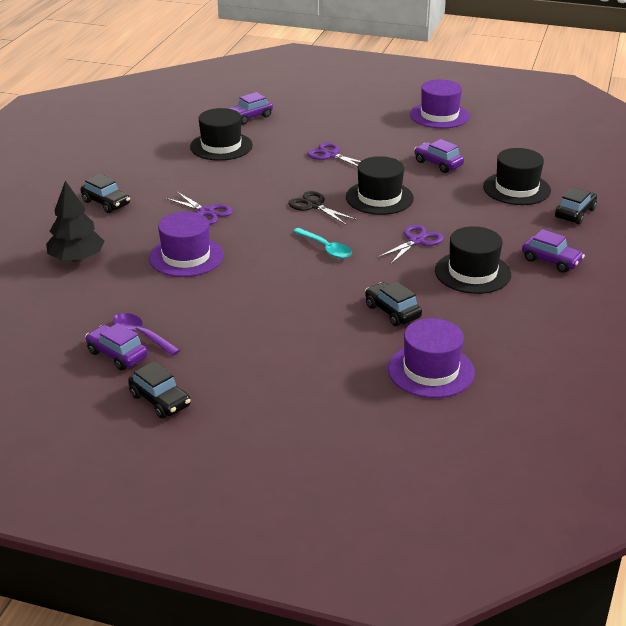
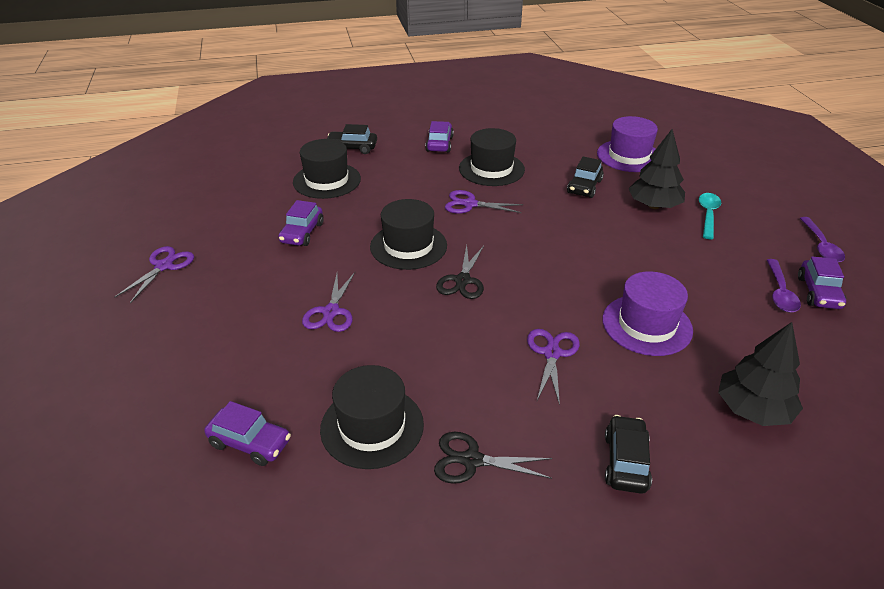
camera: 120 degrees left, 5 degrees up
(160, 400) = (821, 246): black car -> purple spoon
(165, 164) = (471, 460): none -> black scissors
(321, 336) = (654, 206): none -> black tree
(326, 248) = (533, 245): turquoise spoon -> turquoise spoon (708, 215)
(439, 115) = (164, 266): purple hat -> purple scissors

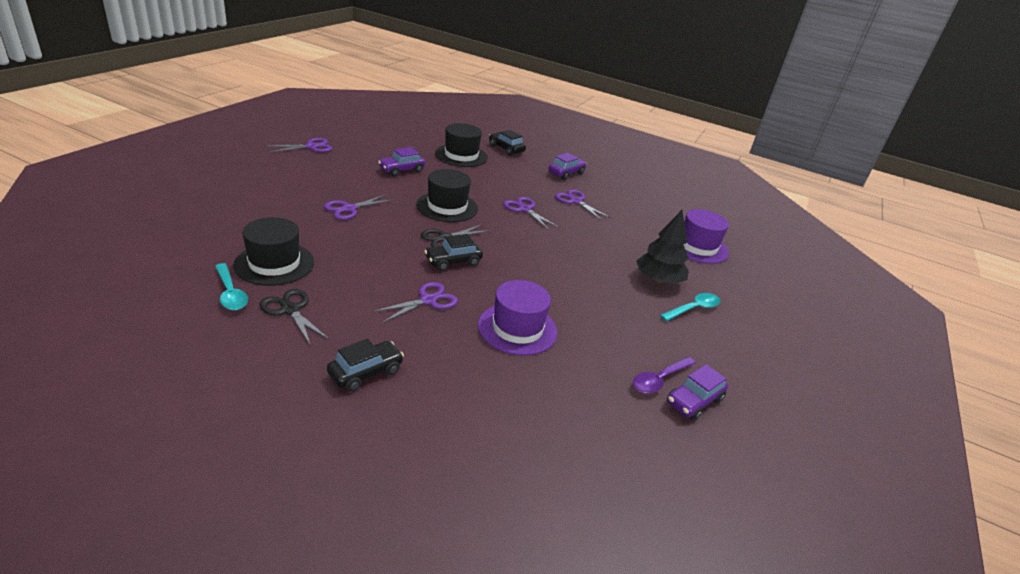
camera: 35 degrees right, 5 degrees down
(250, 443) = (214, 232): purple car -> none
(392, 493) = (230, 293): none -> turquoise spoon
(491, 169) = (575, 201): black hat -> purple scissors
(584, 187) = (624, 243): black car -> black car (453, 261)
(753, 410) = (498, 414): black tree -> none
(821, 246) = (760, 381): purple spoon -> none

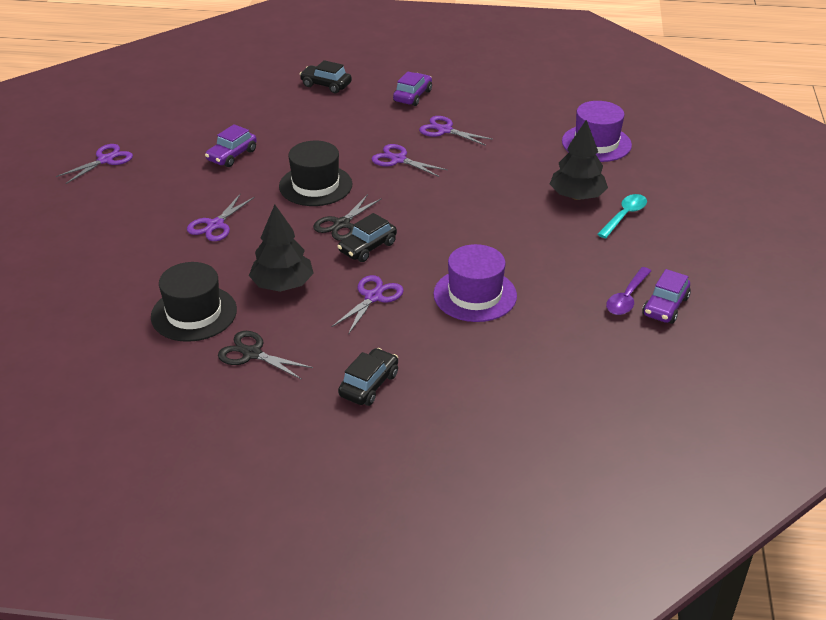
camera: 15 degrees left, 5 degrees up
(230, 293) = (180, 358): turquoise spoon -> none
(362, 266) = (282, 285): none -> black tree
(461, 155) = (282, 112): black hat -> none

